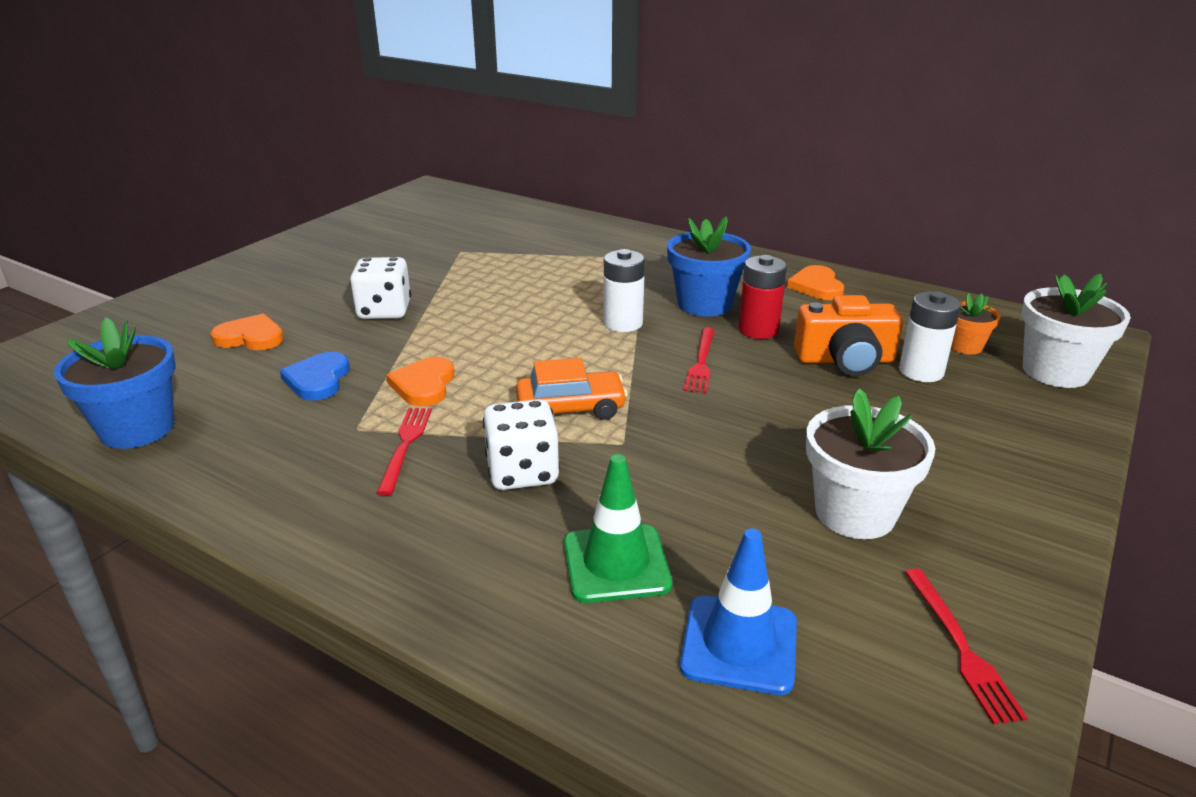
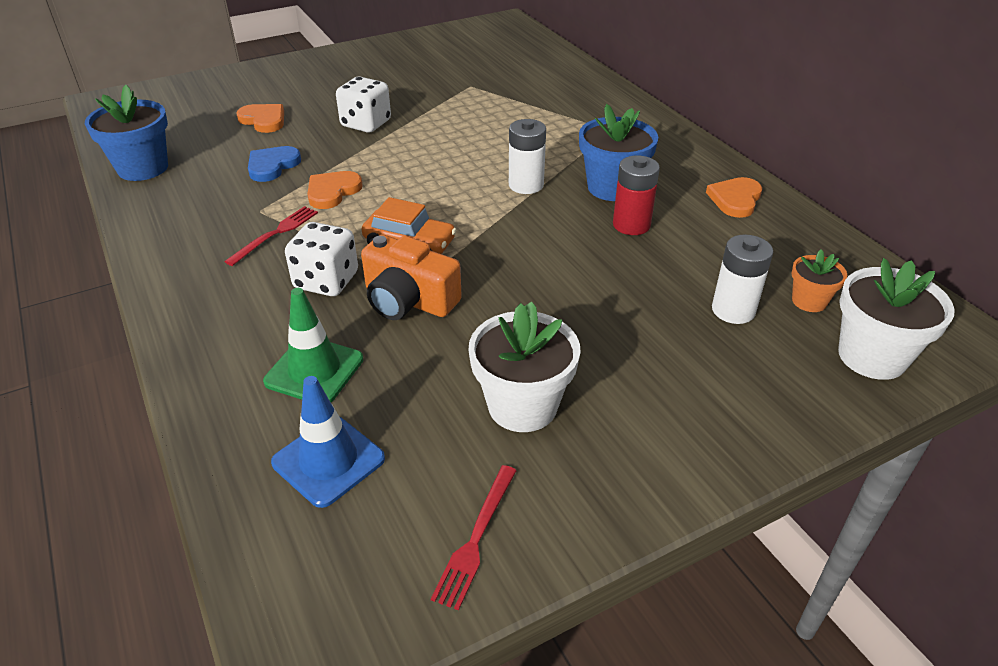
camera: 30 degrees right, 10 degrees up
(701, 362) = (549, 238): red fork -> none
(845, 360) = (675, 276): orange camera -> orange camera (408, 300)

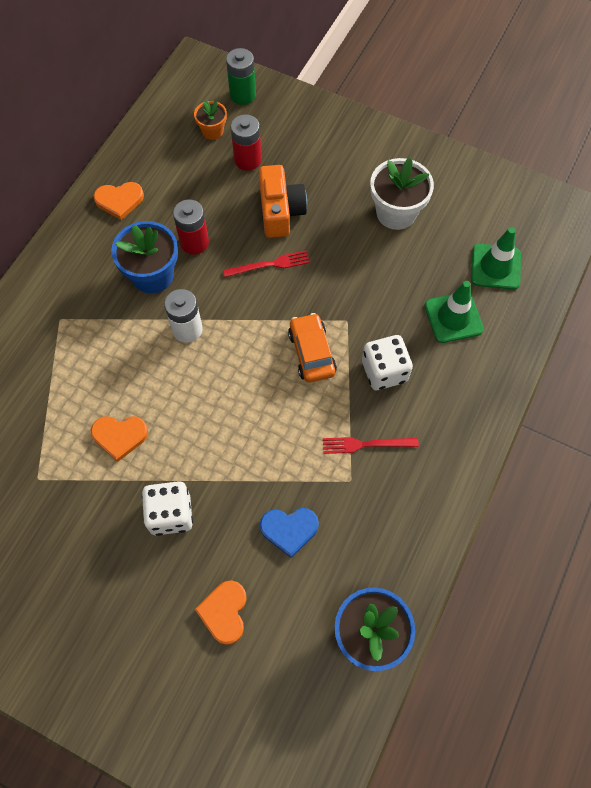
camera: 125 degrees left, 25 degrees up
(328, 461) = (495, 267): blue traffic cone -> green traffic cone
(332, 192) = (290, 451): orange heart -> orange heart (119, 436)
(408, 300) = (364, 314): orange camera -> orange camera (280, 211)
(476, 538) = (480, 188): red fork -> red fork (270, 265)
(733, 310) = (247, 160): white battery -> red battery
(872, 356) = (242, 95): white flower pot -> green battery

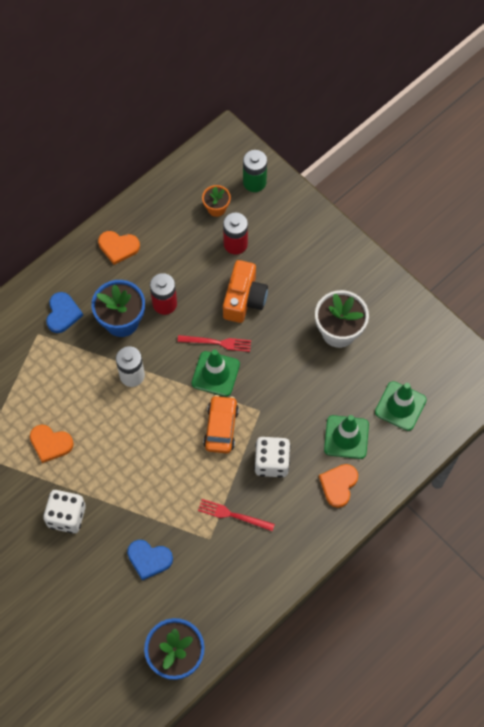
camera: 20 degrees right, 0 degrees up
(81, 288) = (63, 313): none -> blue heart
(224, 612) = (79, 602): orange heart -> orange heart (338, 485)
(281, 297) = (215, 374): none -> green traffic cone

